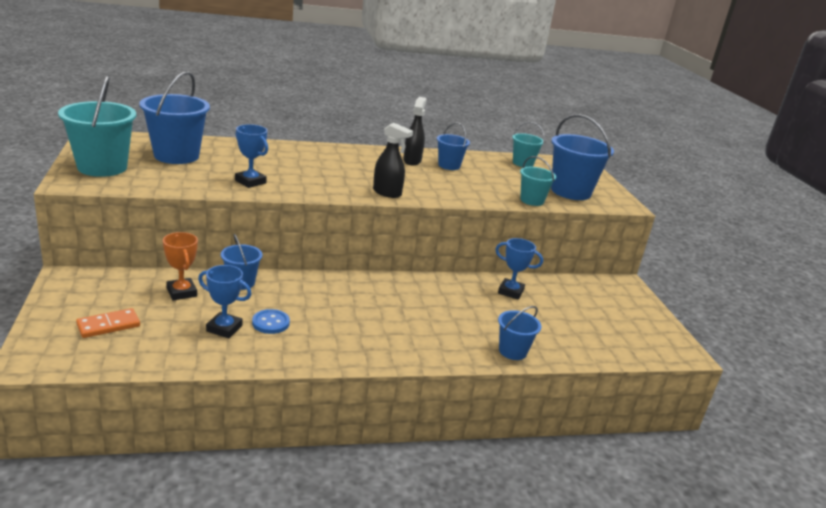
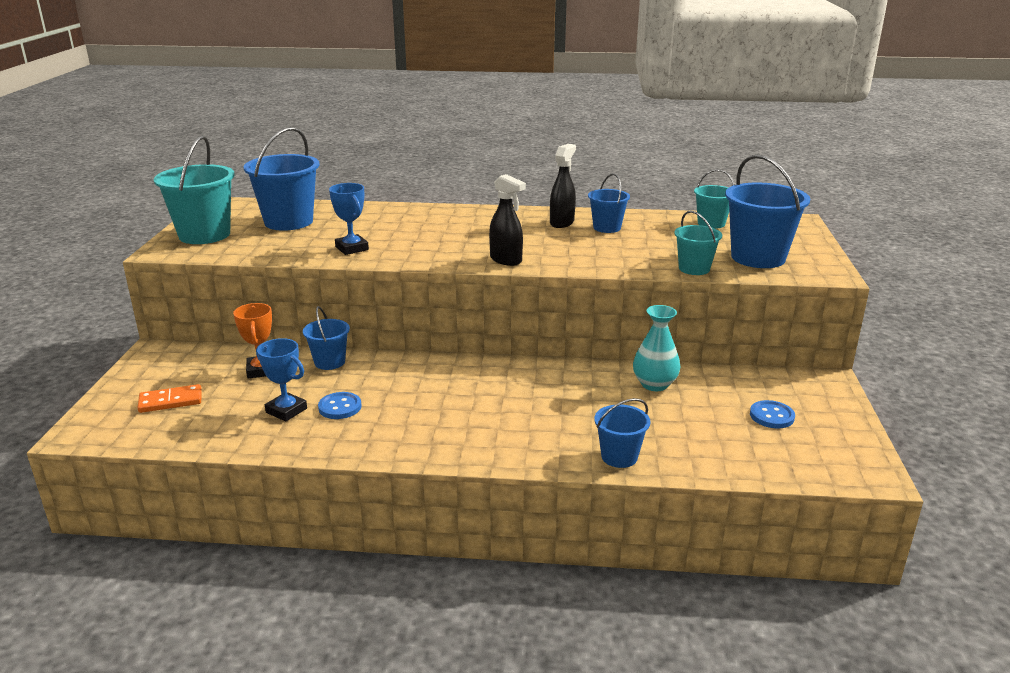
camera: 20 degrees right, 0 degrees up
(510, 292) = (654, 384): blue trophy -> turquoise vase
(602, 313) = (771, 416): none -> blue button

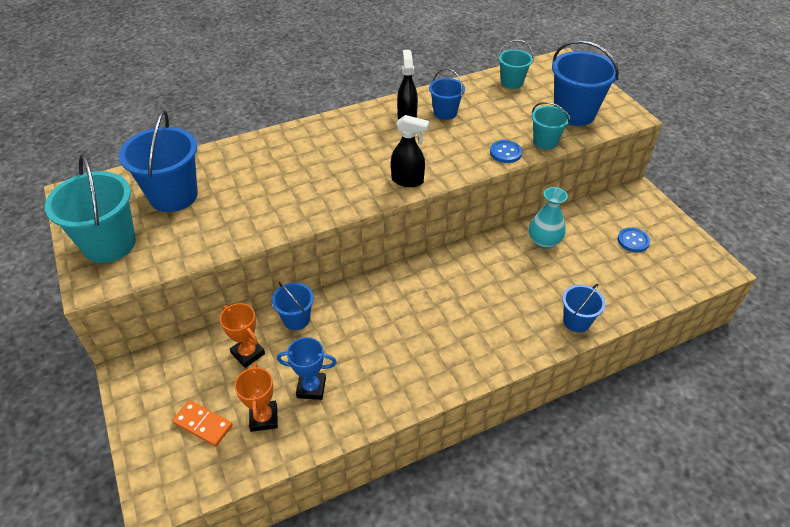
camera: 30 degrees left, 20 degrees up
(170, 401) = (203, 424): orange domino -> orange domino turned 75 degrees clockwise
(222, 415) = (264, 418): none -> orange trophy
(340, 407) = (350, 364): blue button -> blue button (505, 153)
(352, 248) = (269, 212): blue trophy -> none

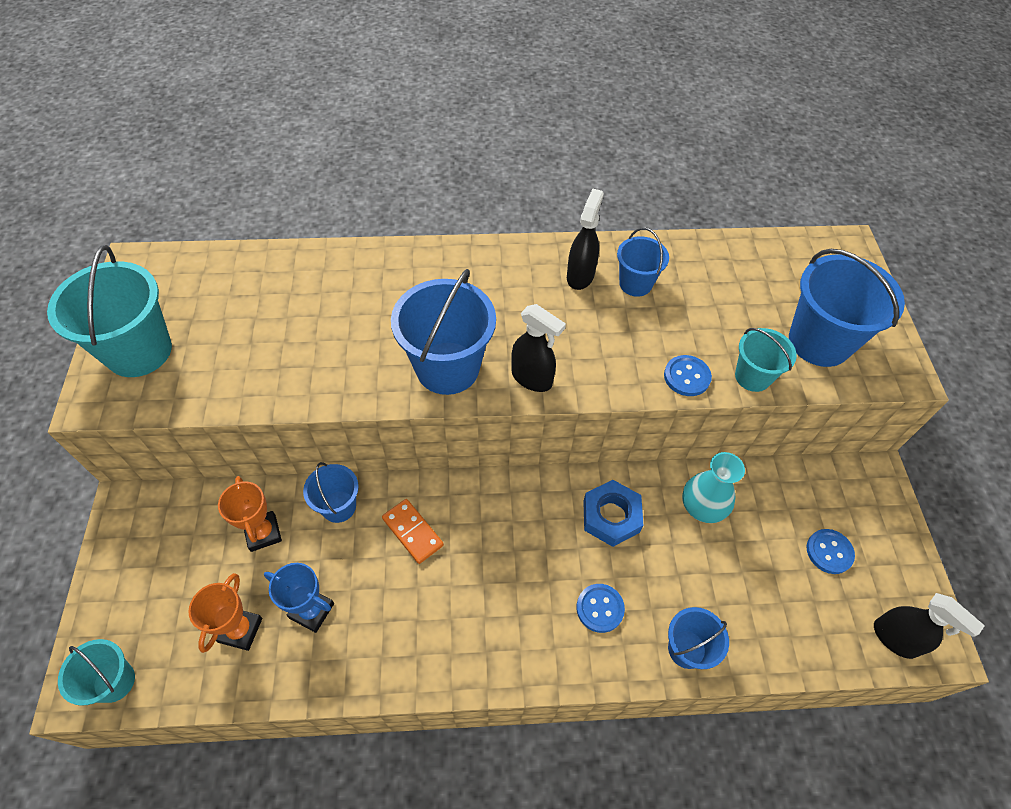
camera: 20 degrees right, 10 degrees up
(173, 196) = (240, 305): blue bucket -> blue bucket (447, 368)
(203, 424) = (172, 610): orange domino -> orange domino (413, 532)
(489, 264) = (611, 516): none -> blue nut
(510, 318) = (600, 608): none -> blue button
(512, 82) = (753, 261): turquoise bucket -> turquoise bucket (114, 681)
(694, 273) = (895, 639): none -> black spray bottle

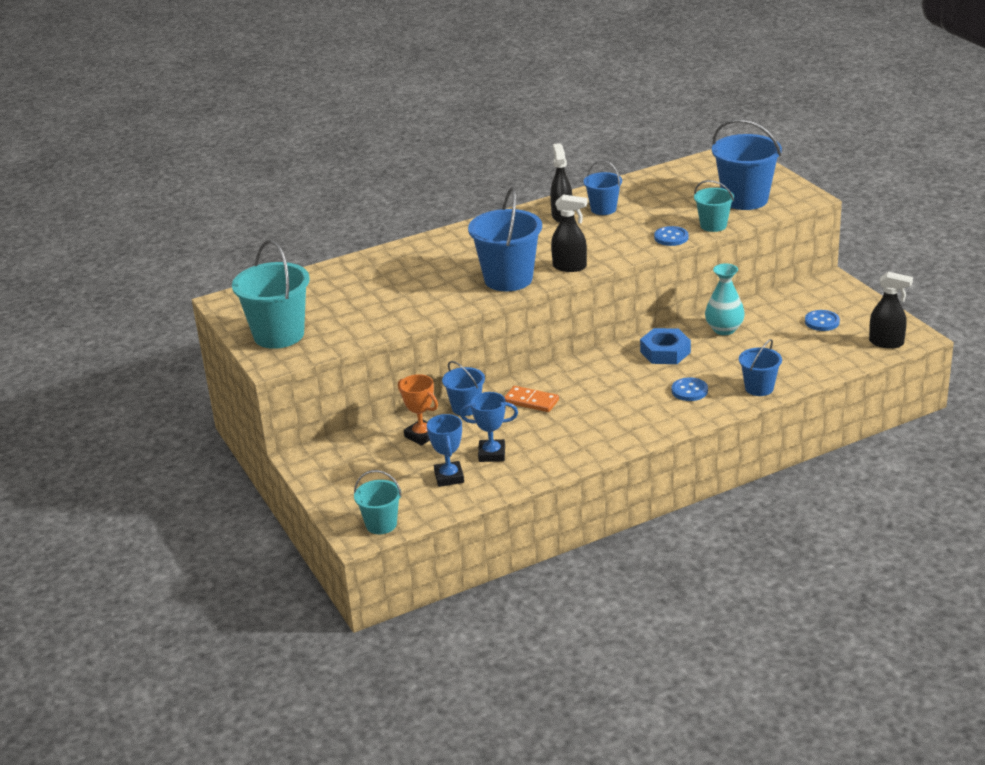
camera: 20 degrees left, 25 degrees down
(240, 630) = (449, 477): orange trophy -> blue trophy

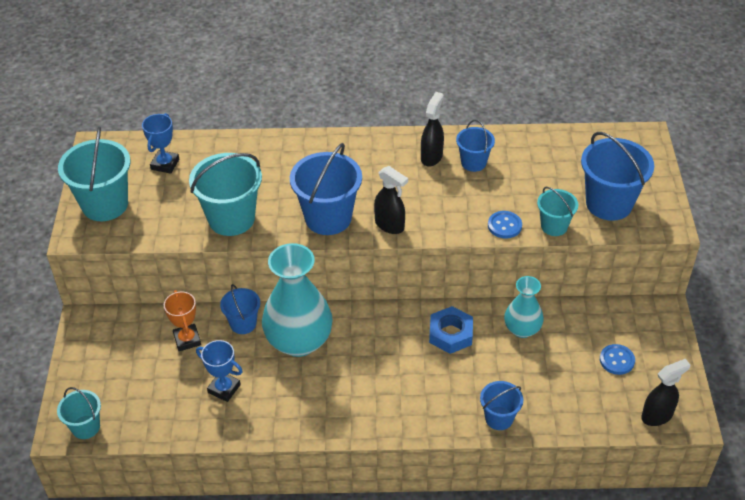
camera: 25 degrees right, 15 degrees up
(416, 306) = (231, 219): none -> turquoise bucket
(449, 477) = (173, 399): blue trophy -> blue trophy (165, 164)
(531, 401) = (299, 341): orange domino -> turquoise vase
(689, 391) = (436, 392): blue button -> none
(886, 343) = (657, 416): black spray bottle -> black spray bottle turned 75 degrees counterclockwise

